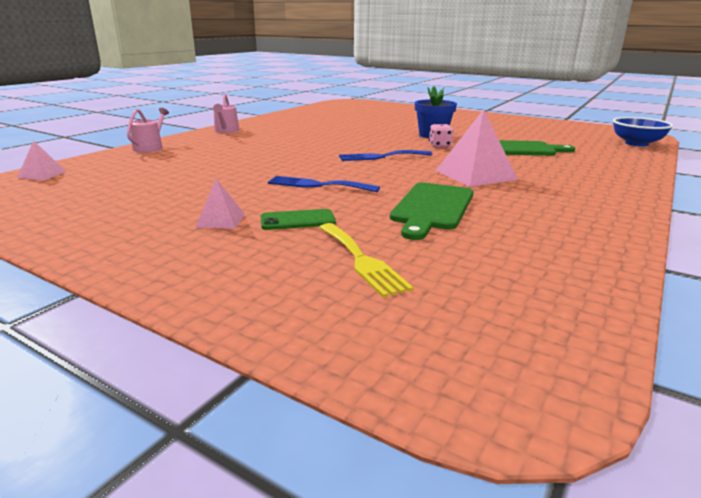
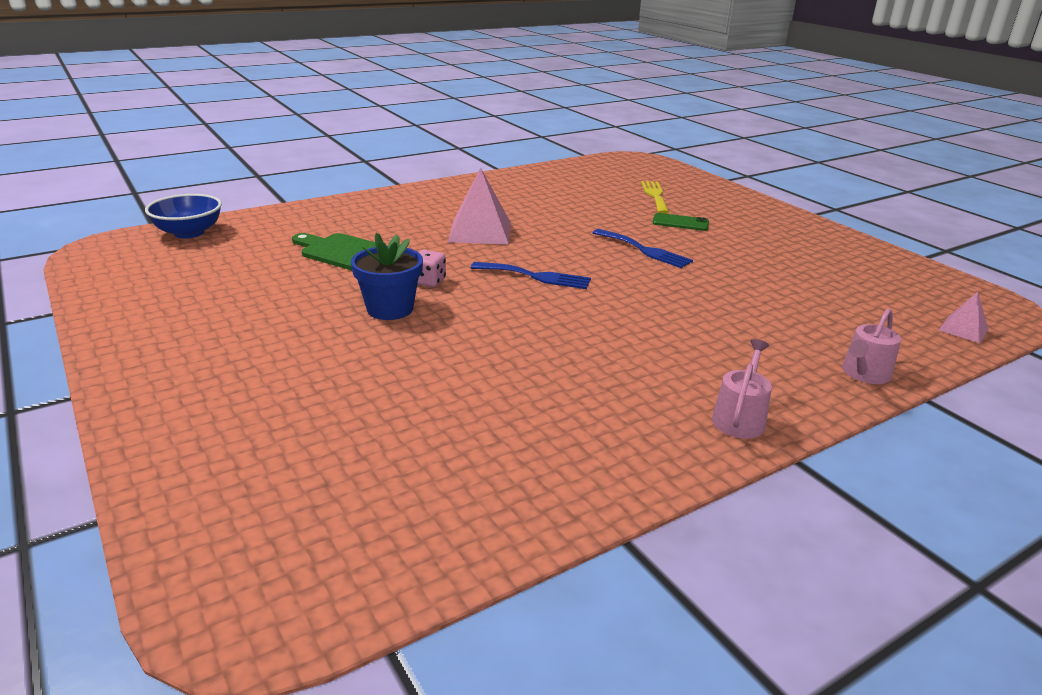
camera: 155 degrees left, 5 degrees up
(220, 220) = (738, 233): pink pyramid -> none
(432, 208) = (572, 212): green cutting board -> none

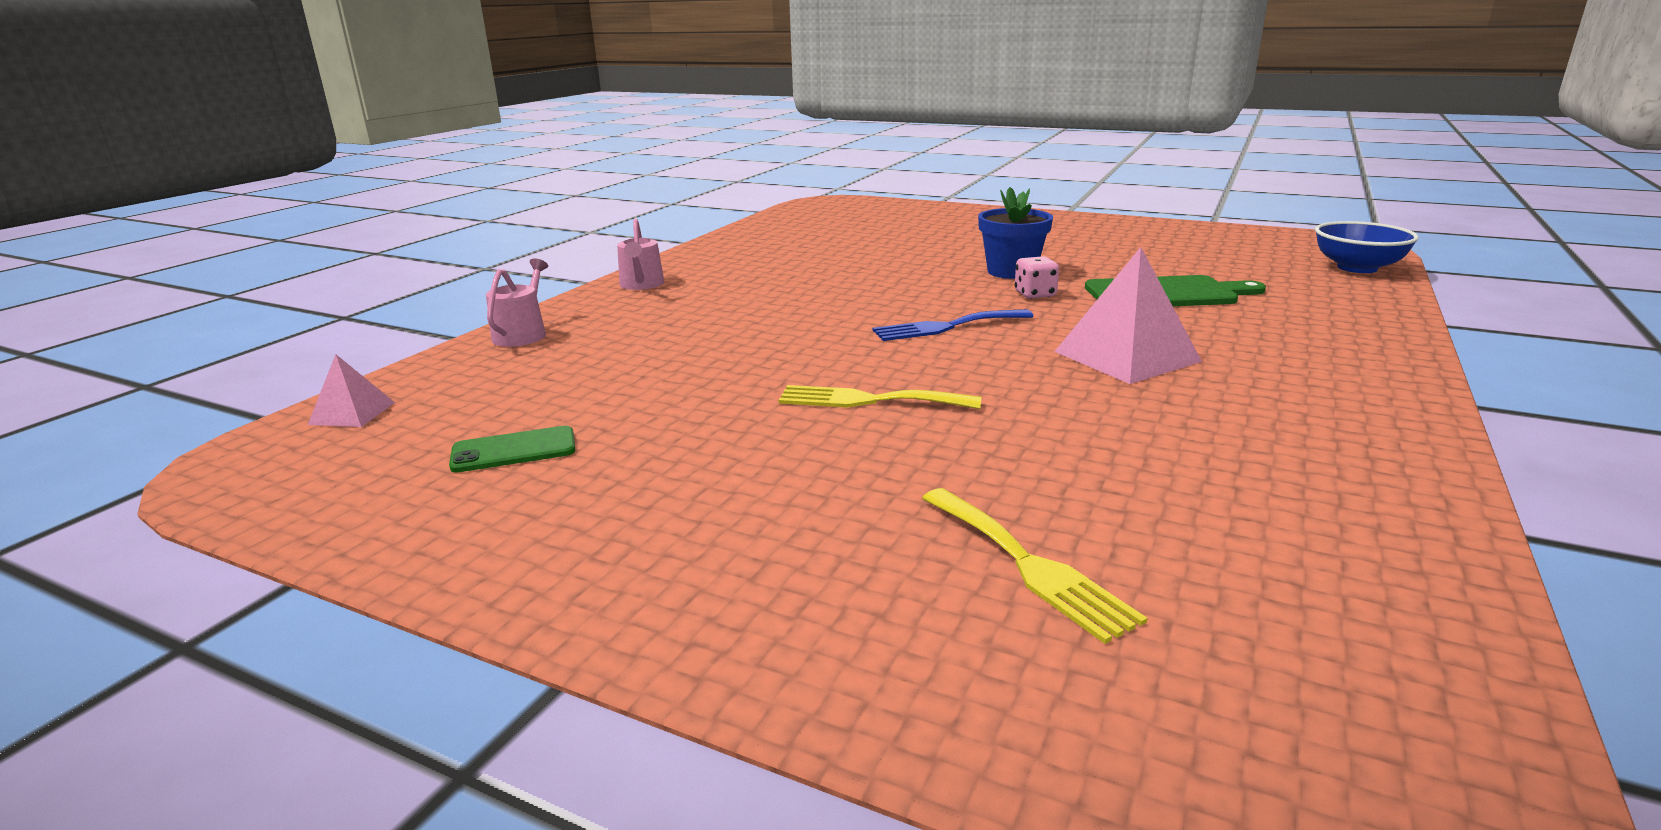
camera: 150 degrees right, 5 degrees down
(644, 250) = (868, 400): blue fork -> yellow fork
(680, 223) = (874, 484): green phone -> green phone (514, 450)

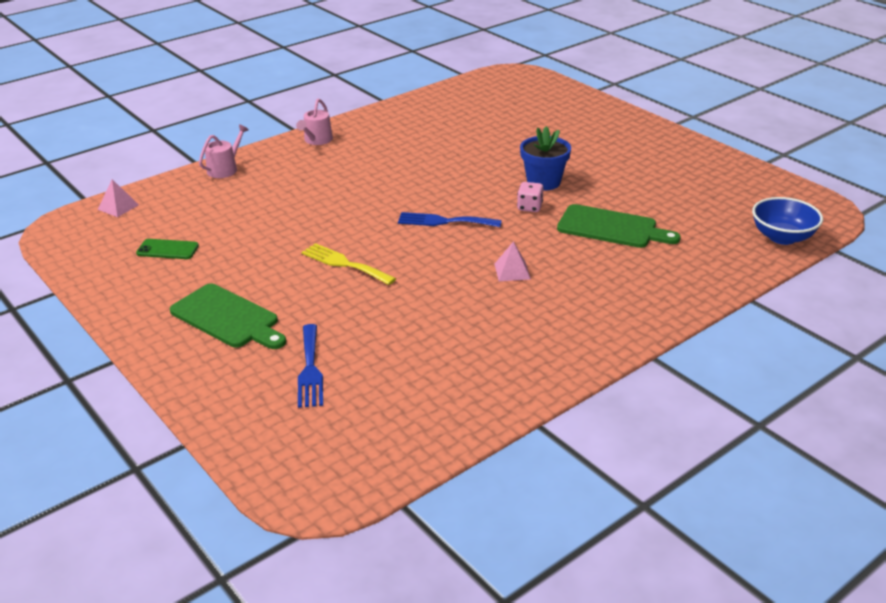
camera: 25 degrees right, 10 degrees up
(754, 524) = (228, 318): none -> green cutting board
(1028, 565) = (310, 369): yellow fork -> blue fork
(1126, 356) = (512, 271): pink pyramid -> pink pyramid, size x0.52

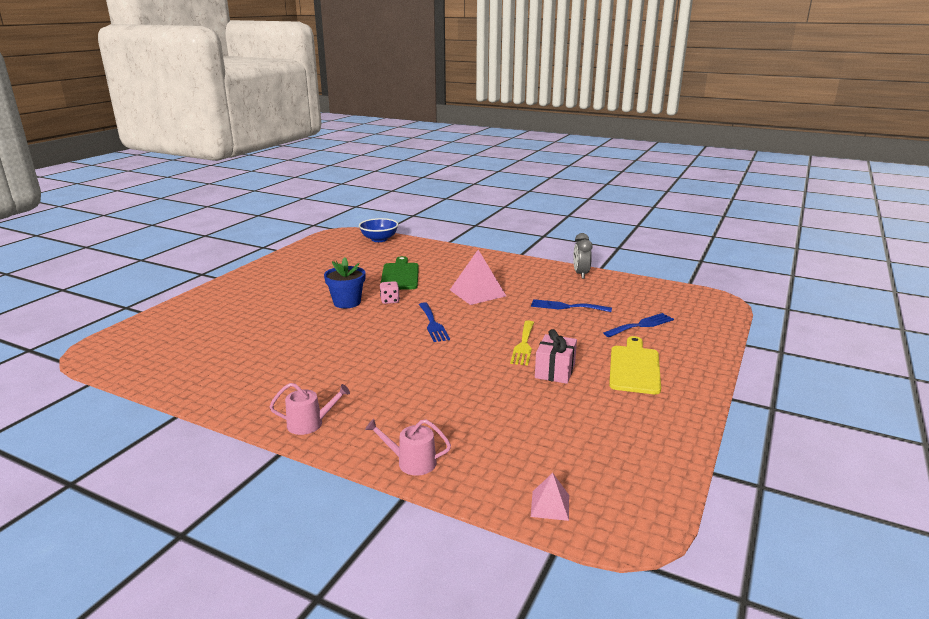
camera: 115 degrees left, 10 degrees down
(167, 250) = (588, 432): green phone -> none
(228, 318) = (634, 367): green cutting board -> yellow cutting board
(274, 265) = (555, 371): none -> pink gift
(414, 328) = (566, 307): none -> blue fork
(512, 271) = (477, 293): pink pyramid -> pink pyramid, size x1.92
(521, 387) = (580, 274): none -> grey clock

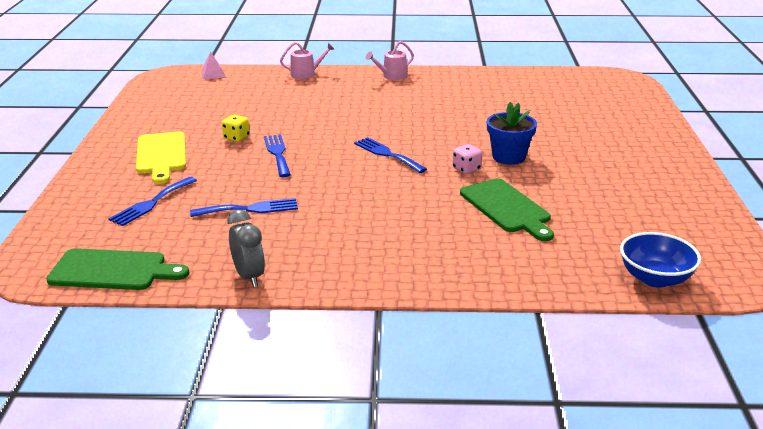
camera: 155 degrees right, 5 degrees up
(477, 293) = (376, 204): pink pyramid -> none
(523, 345) = (277, 153): yellow fork -> blue fork
(555, 371) = (236, 138): pink gift -> yellow dice
(663, 291) = (113, 270): none -> green cutting board

